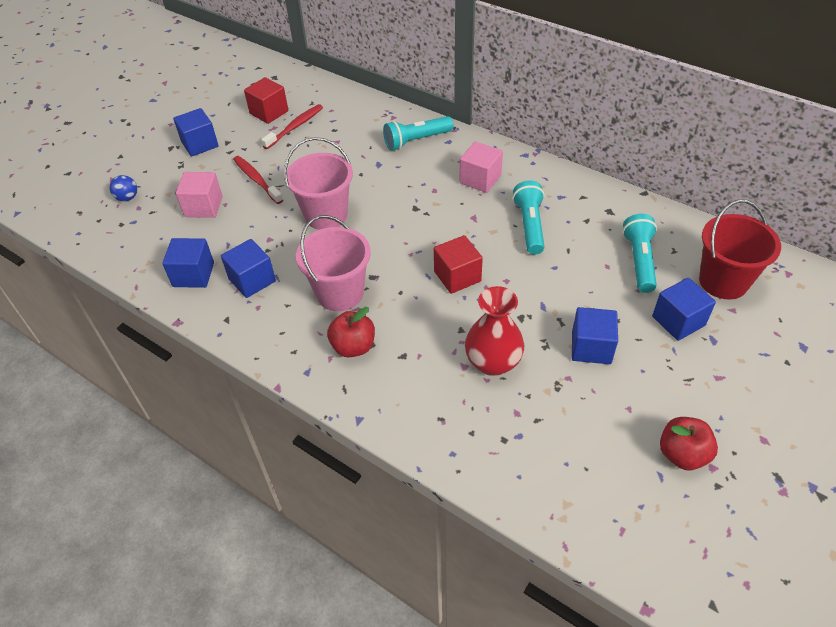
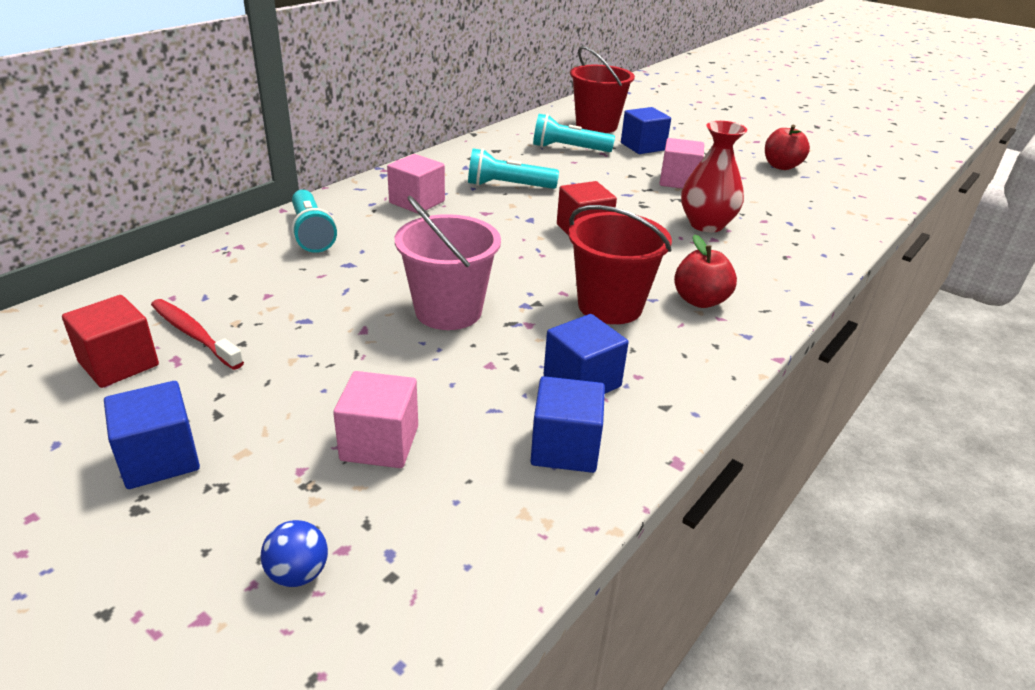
camera: 90 degrees left, 15 degrees down
(256, 180) = (328, 378): red toothbrush -> none
(340, 293) = (610, 306): pink bucket -> red bucket
(591, 347) = (678, 181): blue cube -> pink cube

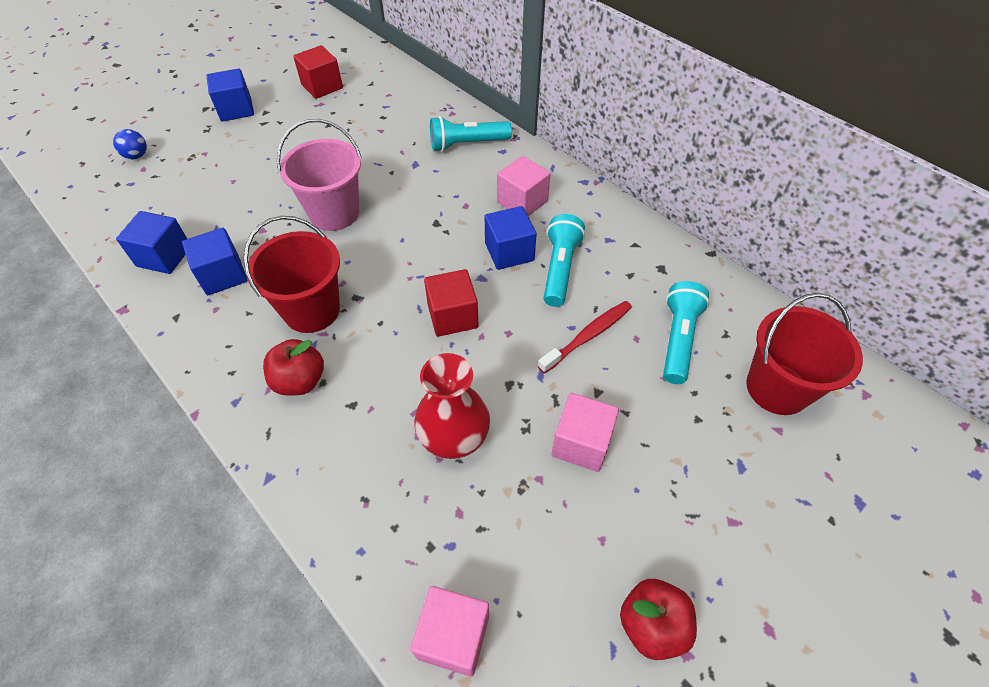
camera: 100 degrees right, 20 degrees up
(194, 334) = (342, 107): red toothbrush -> red toothbrush (587, 336)
(379, 443) = (209, 180): pink cube -> pink cube (453, 636)
(643, 146) = (703, 430): blue cube -> blue cube (509, 252)

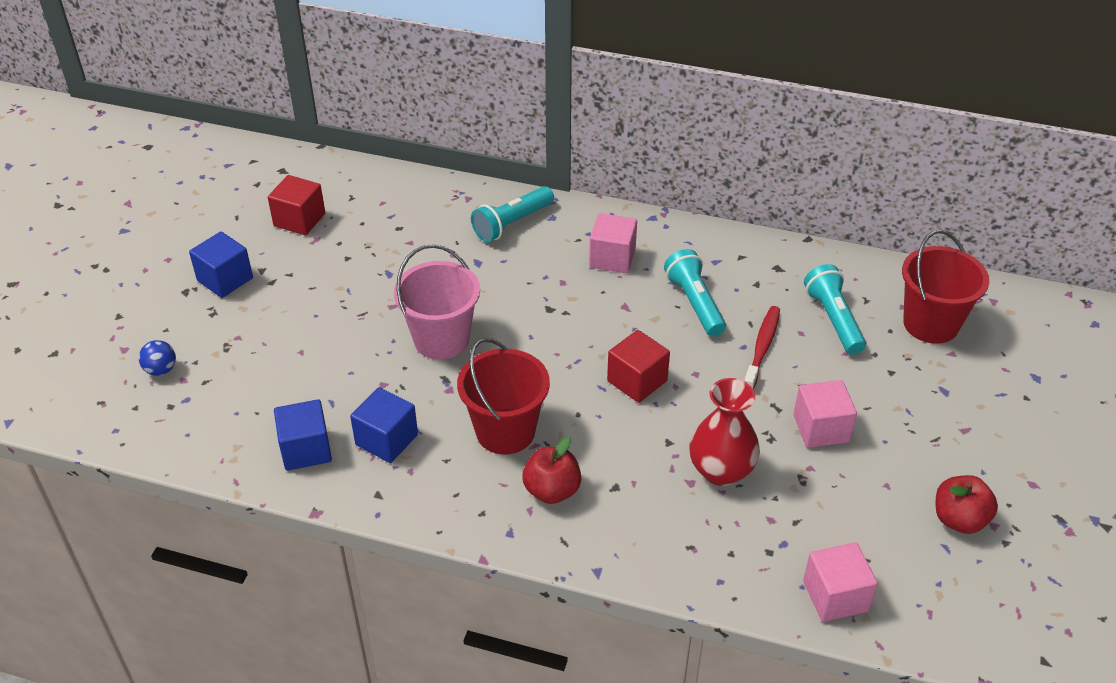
camera: 30 degrees left, 10 degrees down
(509, 252) = (639, 307): blue cube -> none

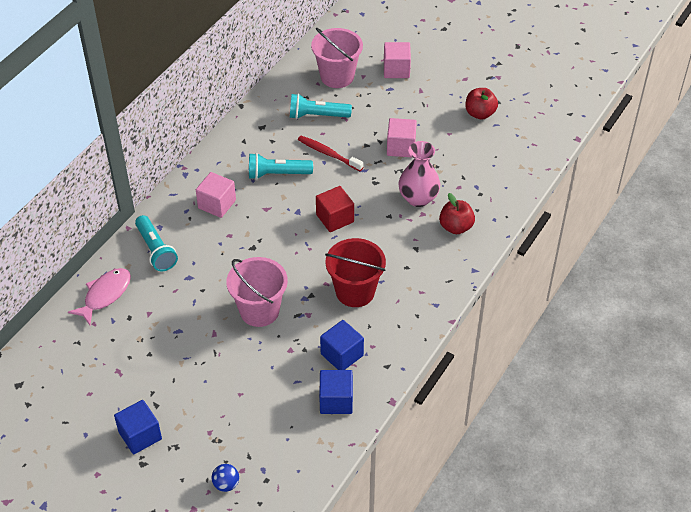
camera: 75 degrees left, 5 degrees up
(299, 220) = (89, 379): red cube -> none
(427, 200) = (105, 295): none -> pink fish
(552, 490) = (410, 278): red apple -> red apple (456, 227)
(721, 470) = (418, 198): red vase -> pink vase
(835, 596) = (515, 176): pink cube -> pink cube (396, 70)
(930, 324) = (337, 76): red bucket -> pink bucket

